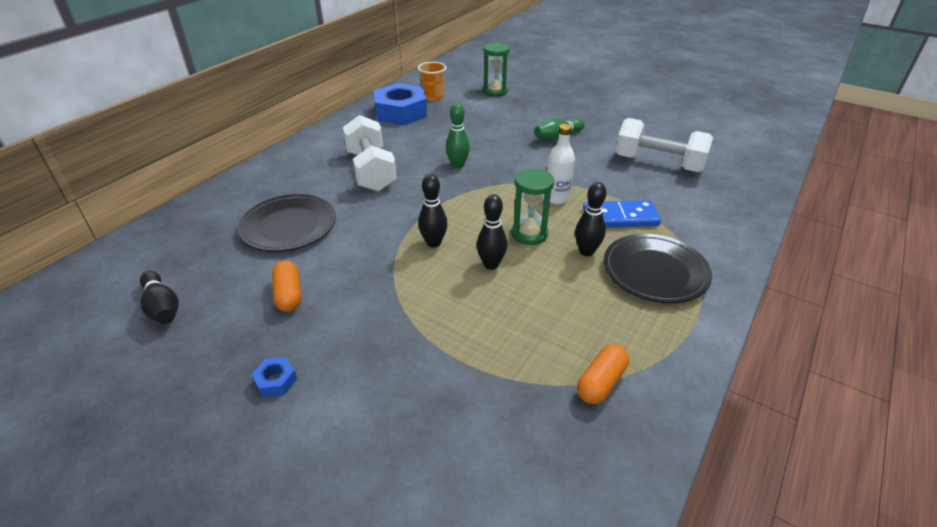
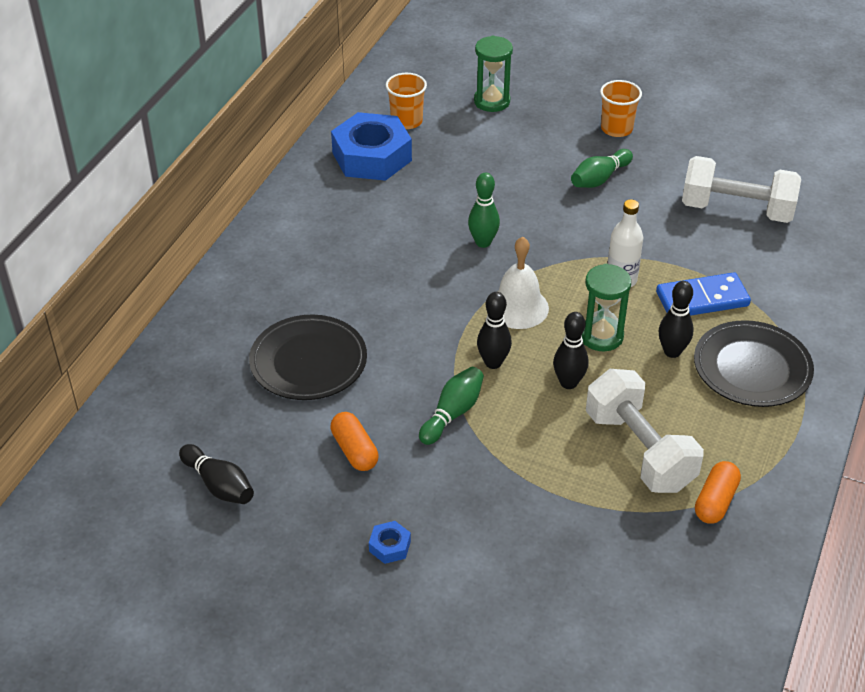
camera: 10 degrees left, 5 degrees up
(371, 171) = (373, 265): white dumbbell -> white dumbbell (639, 450)
(384, 276) = (452, 413): none -> green bowling pin
(468, 208) = (518, 307): none -> white bell
(577, 112) = (616, 129): none -> orange cup

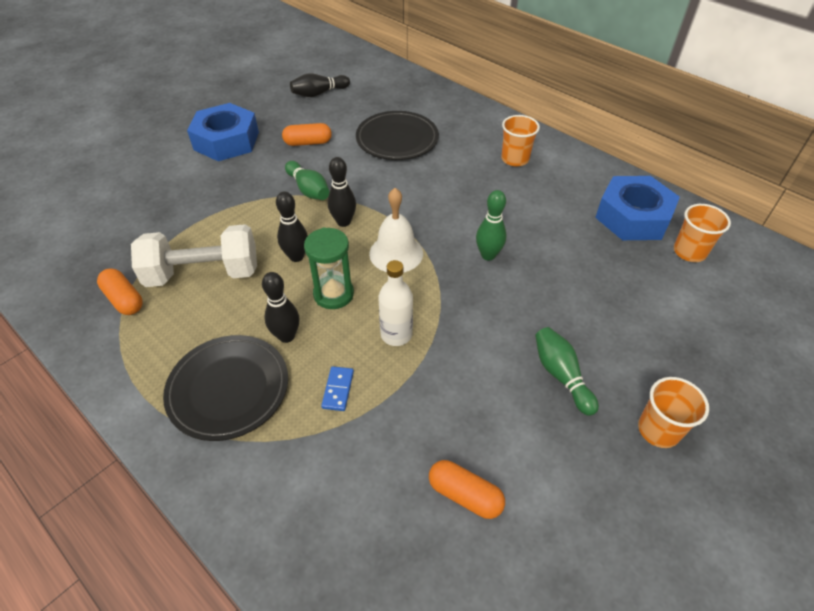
camera: 110 degrees right, 5 degrees up
(307, 250) = (515, 159): none -> orange cup
(390, 546) = (226, 141): blue nut -> blue nut, size x2.46
(492, 101) = (724, 327): green hourglass -> none
(702, 299) = (338, 389): blue domino -> blue domino, size x0.52
(736, 210) = (464, 495): white dumbbell -> orange capsule

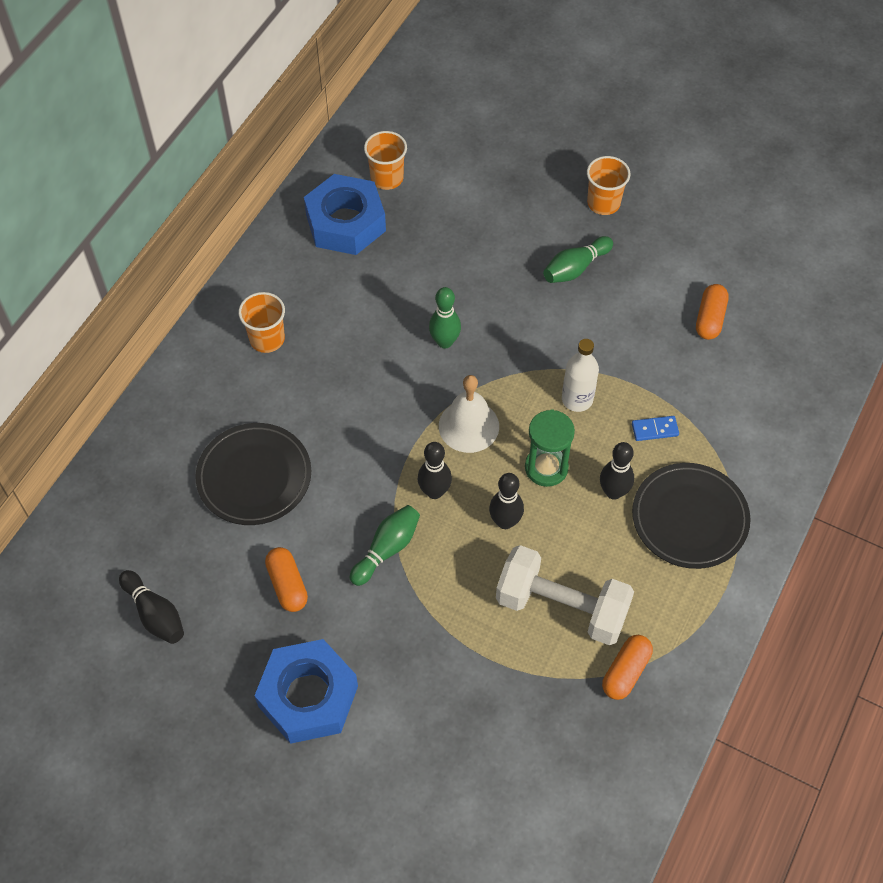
camera: 105 degrees left, 10 degrees up
(203, 273) = (561, 607): white dumbbell -> white dumbbell turned 45 degrees counterclockwise

